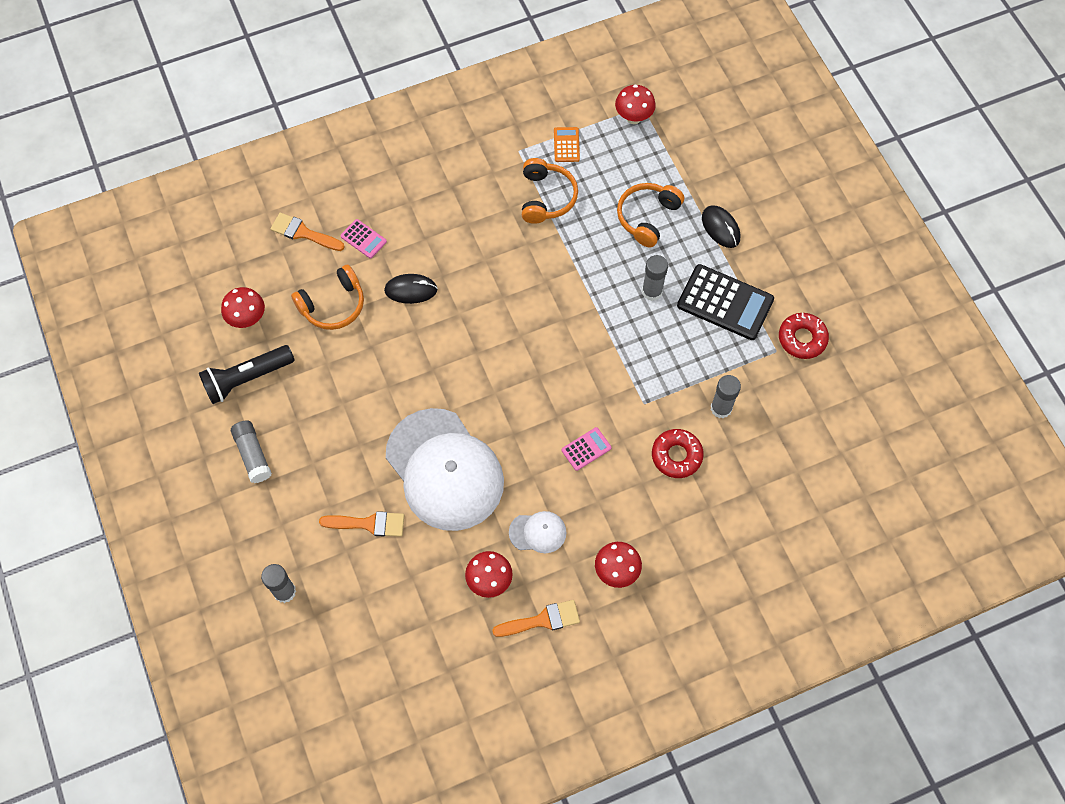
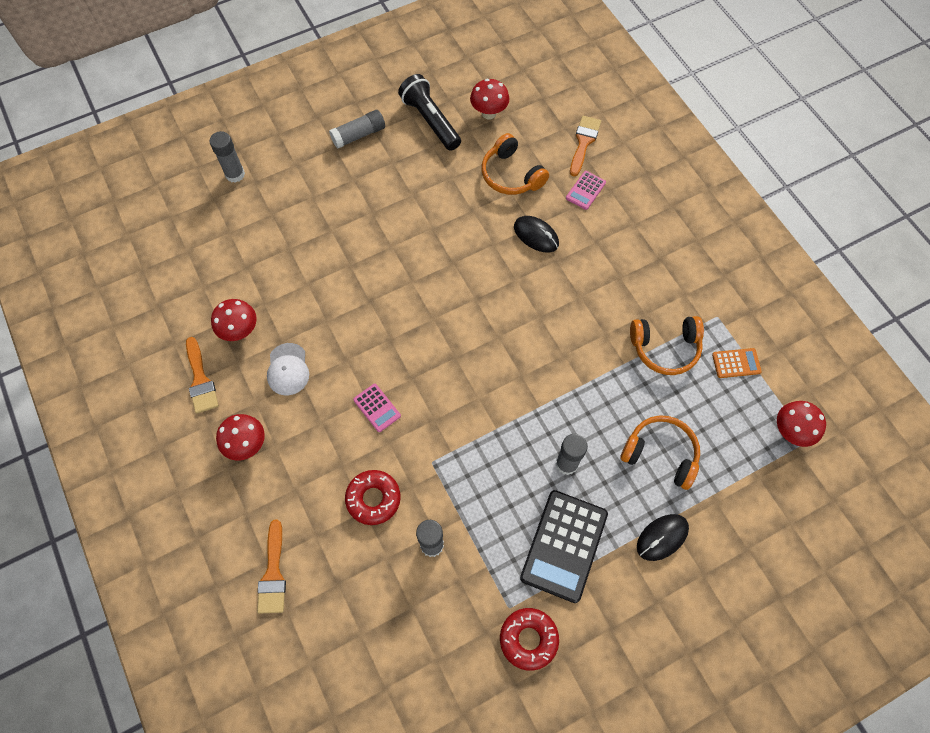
camera: 85 degrees right, 0 degrees up
(369, 524) = (296, 228): orange brush -> orange brush (273, 574)
(411, 290) = (536, 235): black mouse -> black mouse turned 45 degrees counterclockwise
(444, 469) = (350, 283): white cap -> none

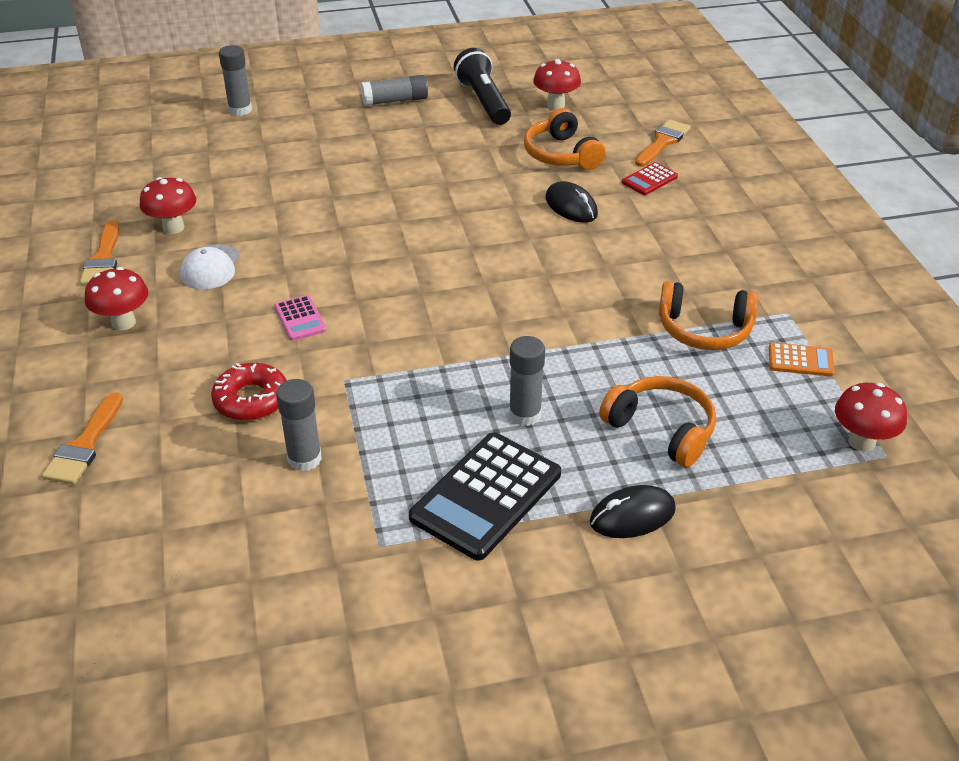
camera: 15 degrees right, 25 degrees down
(528, 639) = (391, 585): red donut -> none
(585, 190) = (649, 179): pink calculator -> red calculator

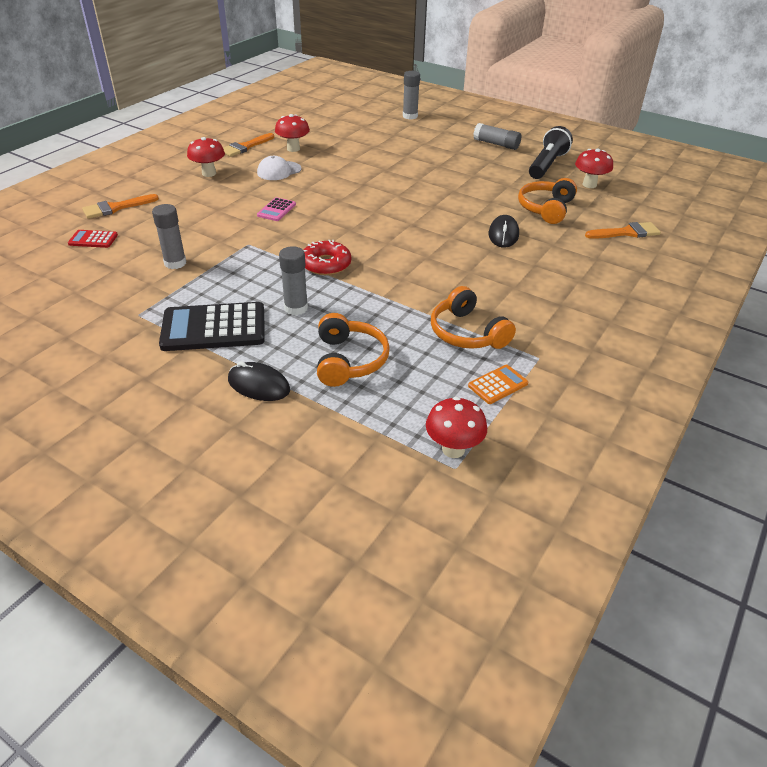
camera: 45 degrees right, 0 degrees up
(251, 400) = (199, 228): red donut -> red donut (326, 264)
(649, 179) = (579, 246): red calculator -> red calculator (93, 239)
(800, 360) = (498, 385): orange calculator -> orange calculator turned 90 degrees counterclockwise

